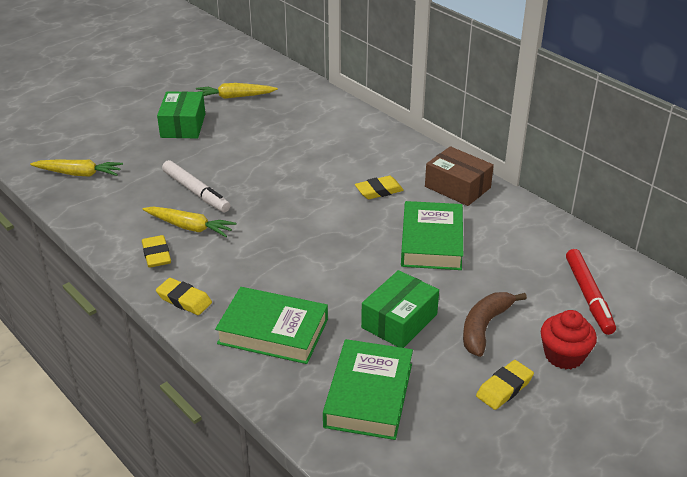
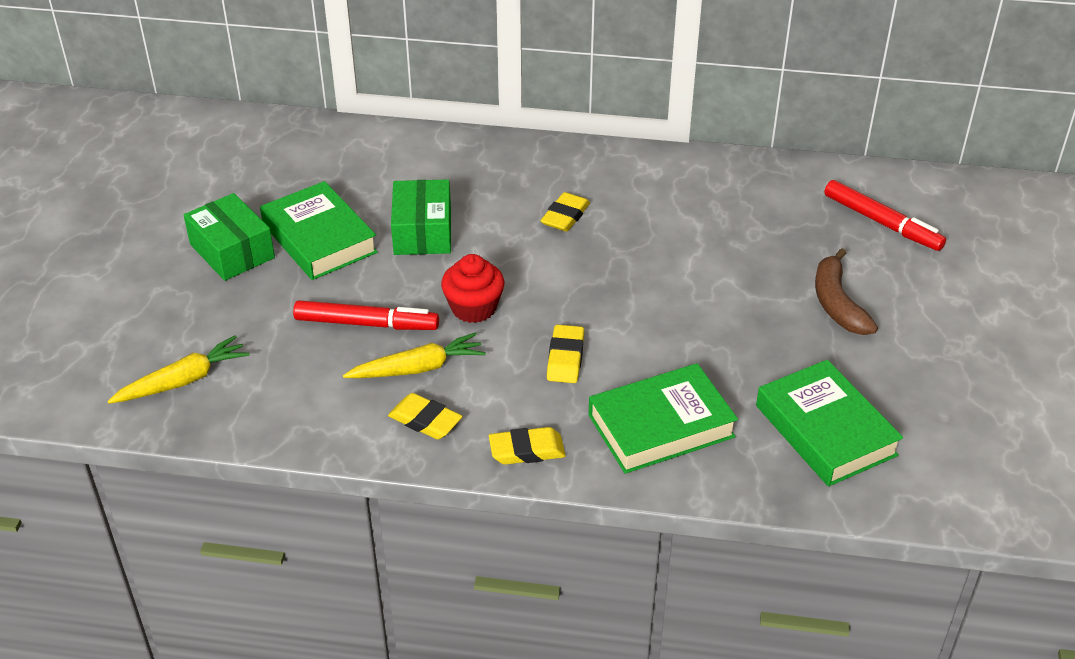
camera: 40 degrees left, 5 degrees up
(196, 192) = (366, 324): white marker -> red marker
(234, 97) = (246, 183): yellow carrot -> none
(399, 321) = (760, 342): green box -> green box (423, 232)
(432, 242) = (686, 244): green book -> green book (319, 238)
(457, 187) = (636, 172): brown box -> none
(504, 388) = (921, 350): yellow eraser -> yellow eraser (565, 358)
(564, 355) = (929, 291): red cupcake -> red cupcake (473, 308)

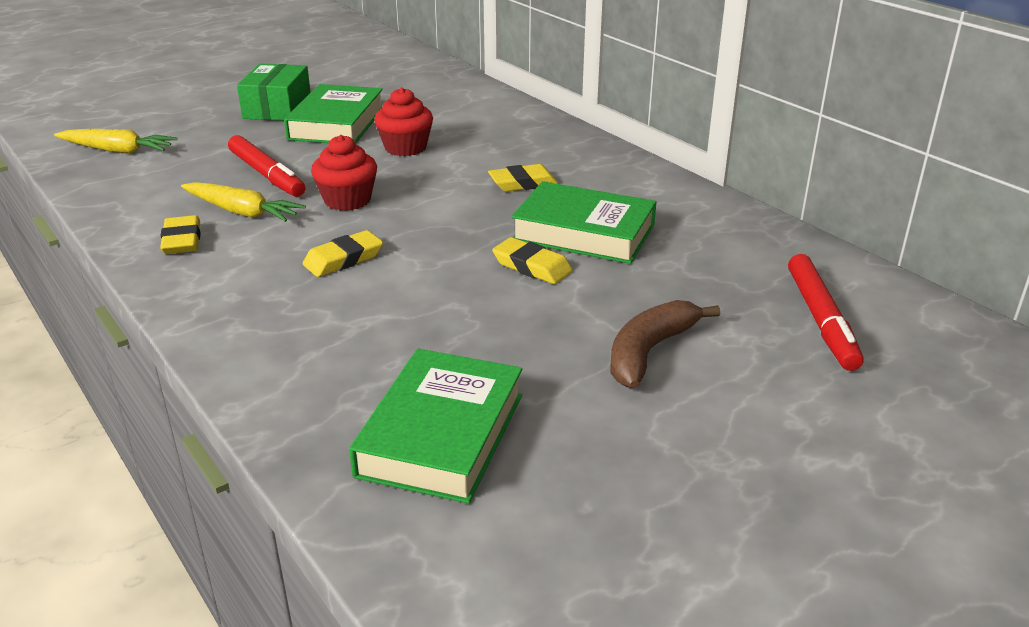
camera: 45 degrees right, 10 degrees down
(423, 232) = (405, 148): green box -> red cupcake
(527, 450) = (199, 295): yellow eraser -> yellow eraser (532, 266)
(661, 426) = (316, 340): green book -> green book (584, 232)

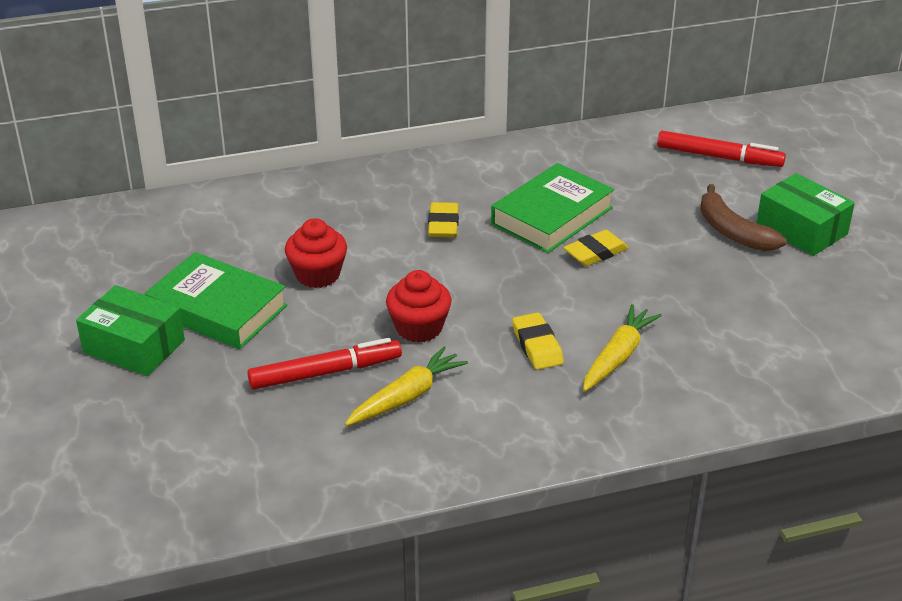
camera: 70 degrees left, 5 degrees up
(118, 150) = (175, 482): yellow carrot -> yellow carrot (618, 356)
(182, 240) = (449, 441): yellow eraser -> none
(441, 434) = (801, 336): green book -> none
(702, 408) = (801, 229): none -> green box

